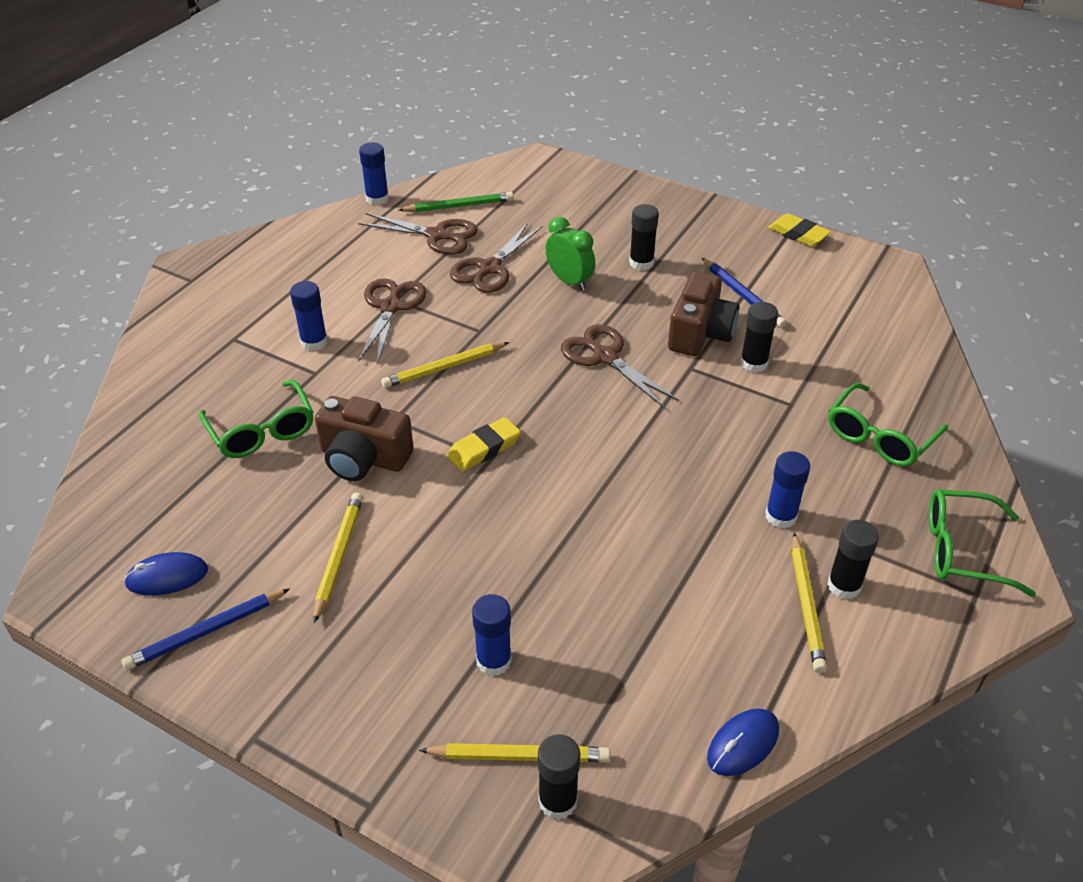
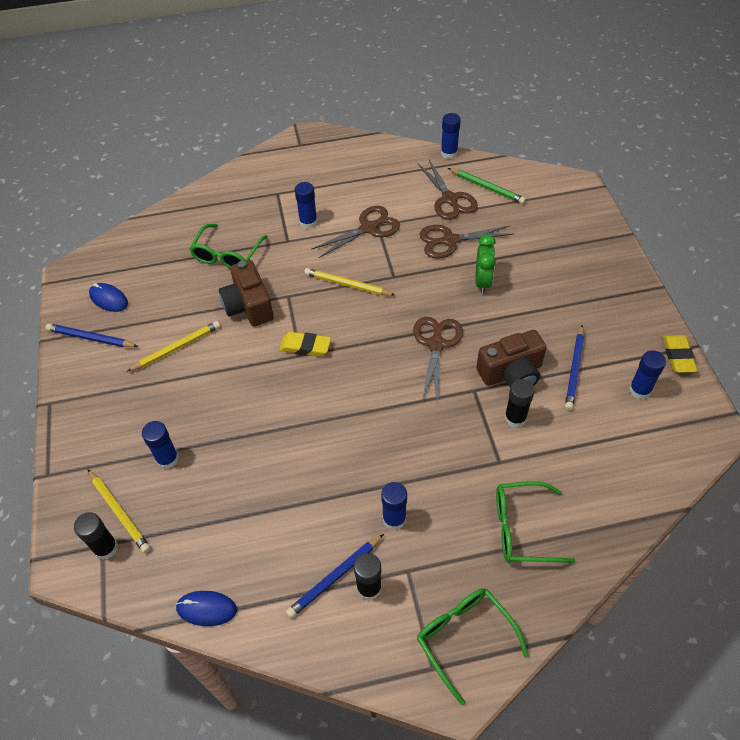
camera: 50 degrees right, 10 degrees up
(641, 263) = (542, 300): black glue stick -> none
(806, 605) = (334, 577): yellow pencil -> blue pencil
(808, 276) = (639, 390): none -> blue glue stick

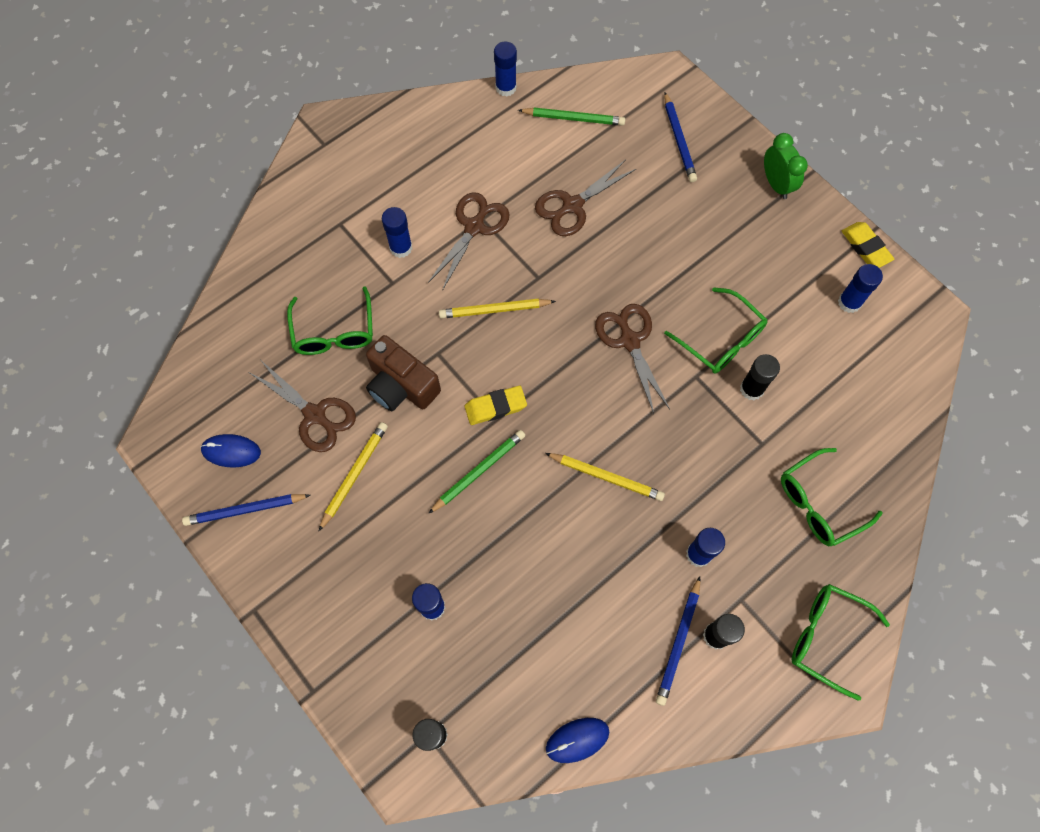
camera: 30 degrees left, 15 degrees up
(119, 513) = (421, 691): yellow pencil -> yellow pencil (606, 477)
(264, 384) = (479, 471): none -> green pencil
(449, 199) = (542, 151): brown scissors -> brown scissors (315, 415)
(482, 282) = (634, 243): green clock -> green clock (776, 184)
(511, 373) = (721, 340): brown camera -> green glasses
(574, 369) = (778, 307): blue pencil -> blue pencil (678, 140)

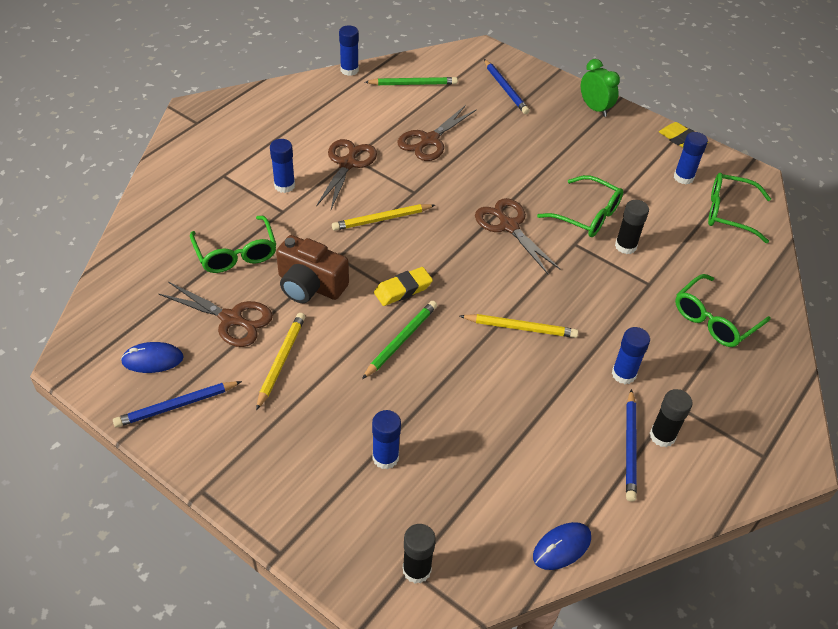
camera: 15 degrees left, 20 degrees down
(826, 637) = (760, 420): green glasses -> green glasses (728, 213)

